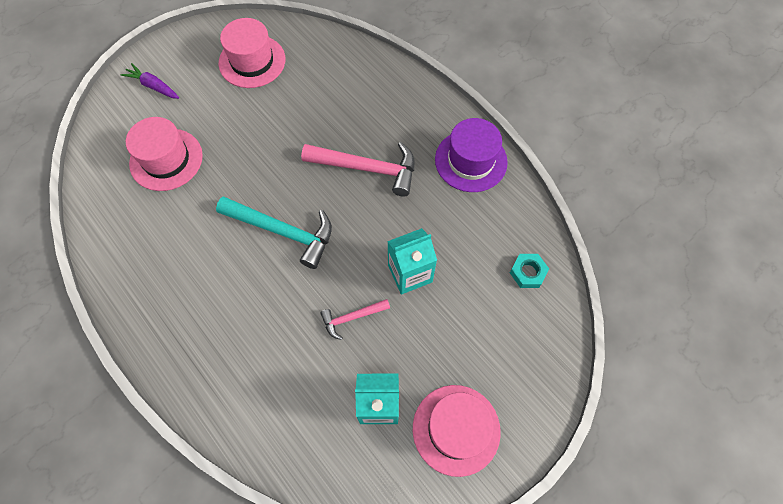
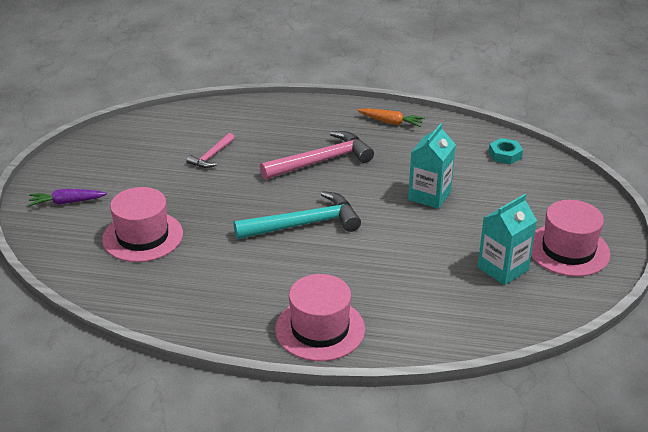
camera: 40 degrees left, 30 degrees down
(252, 61) = (140, 149): pink hat -> pink hat (320, 329)
(352, 318) = (421, 239): pink hammer -> pink hammer (211, 156)
(471, 160) = (391, 122): purple hat -> orange carrot

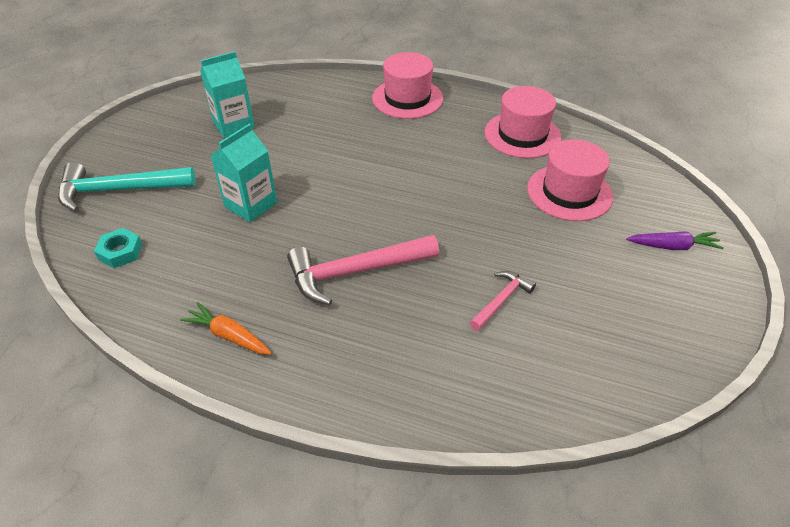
camera: 170 degrees left, 10 degrees up
(304, 224) = (398, 187): turquoise hammer -> turquoise hammer (119, 190)
(568, 250) = (162, 134): pink hat -> pink hat (522, 135)

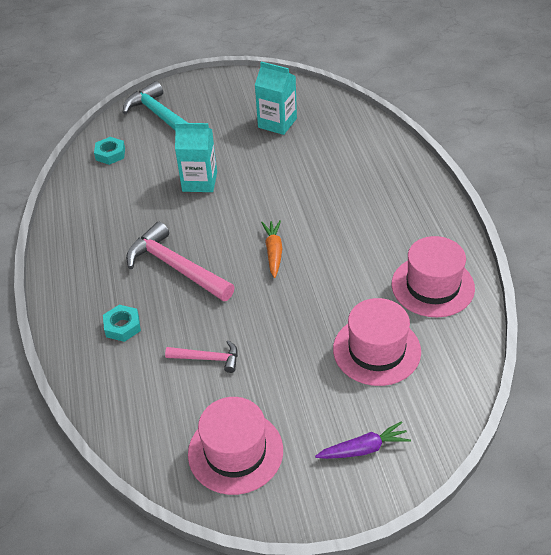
camera: 60 degrees right, 0 degrees up
(229, 335) = (78, 240): orange carrot -> orange carrot (273, 252)
(403, 349) = (122, 326): none -> turquoise nut
(407, 98) = (410, 191): pink hat -> pink hat (235, 452)
(672, 246) = (363, 449): purple carrot -> purple carrot turned 75 degrees counterclockwise

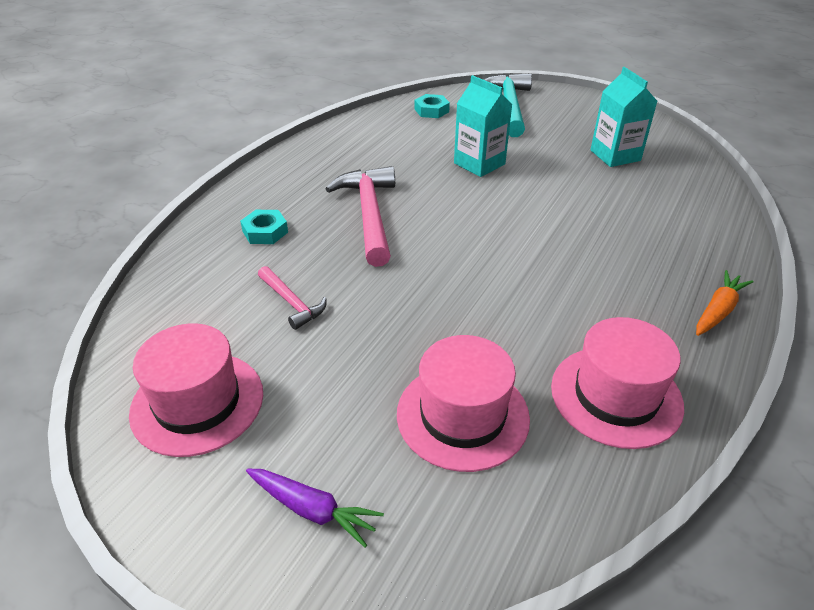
camera: 40 degrees right, 5 degrees down
(273, 252) = (473, 254): orange carrot -> orange carrot (718, 310)

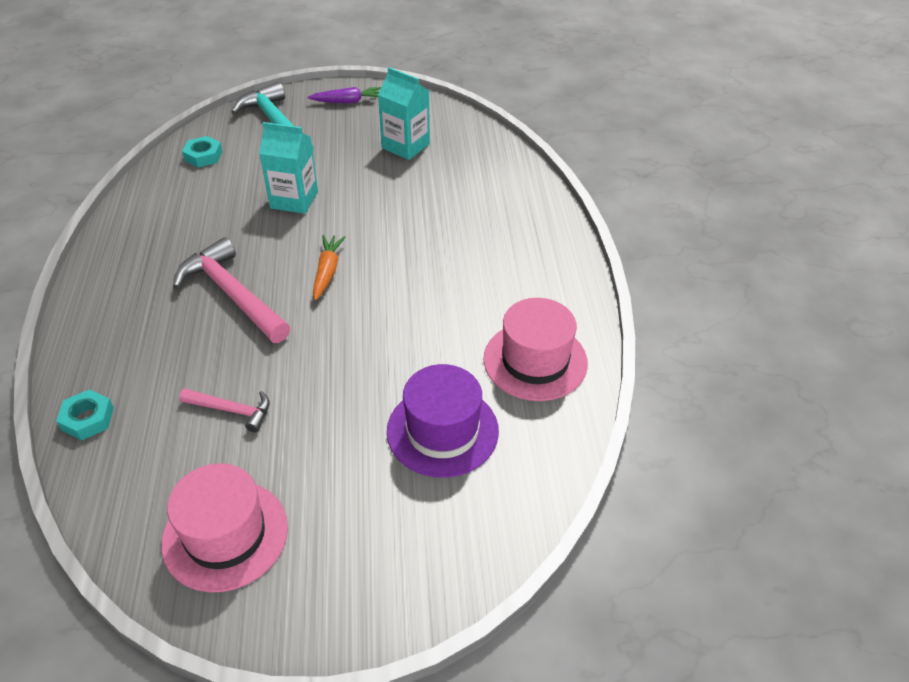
camera: 35 degrees left, 5 degrees up
(265, 232) = (144, 356): turquoise nut -> turquoise nut (87, 419)
(312, 509) = (388, 557): purple carrot -> purple carrot (348, 101)
(462, 415) = (442, 431): pink hat -> purple hat
(718, 310) = (562, 260): orange carrot -> orange carrot (327, 271)

